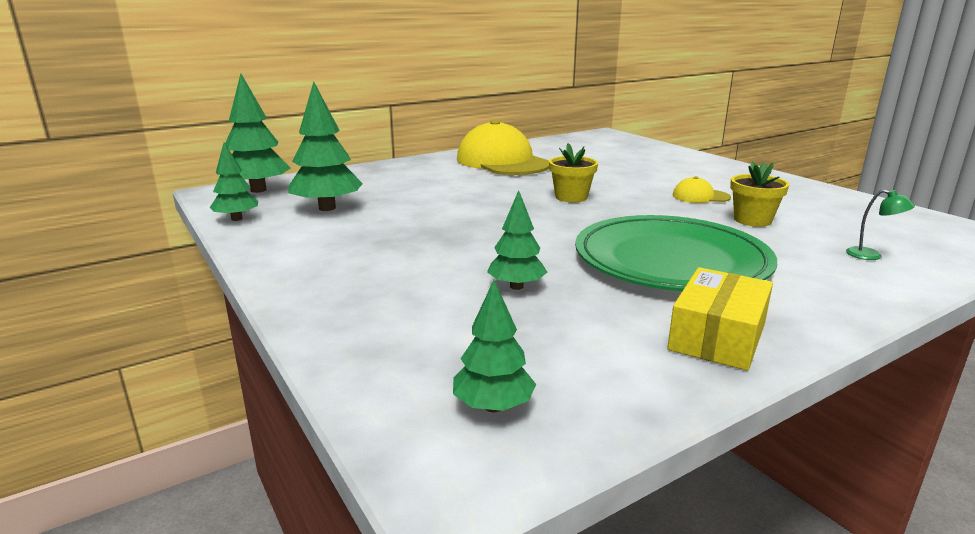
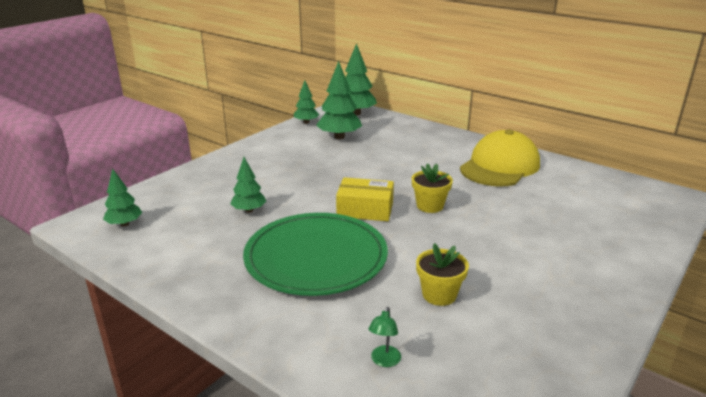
camera: 70 degrees right, 5 degrees up
(700, 196) = (489, 265): yellow cap -> none
(717, 337) = (202, 279): yellow box -> yellow box (365, 209)

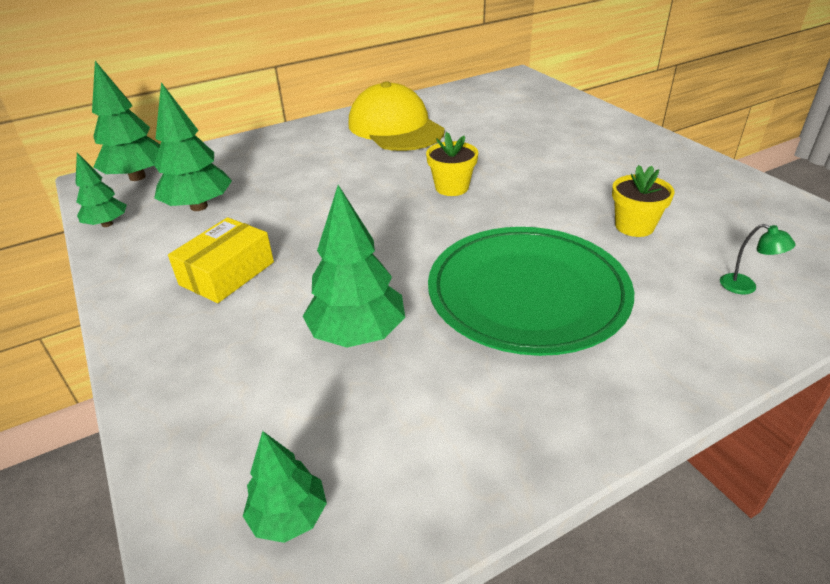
camera: 65 degrees left, 10 degrees up
(249, 210) = (358, 334): green tree -> green tree, size x1.66
(365, 209) = (429, 231): yellow box -> yellow box (227, 273)

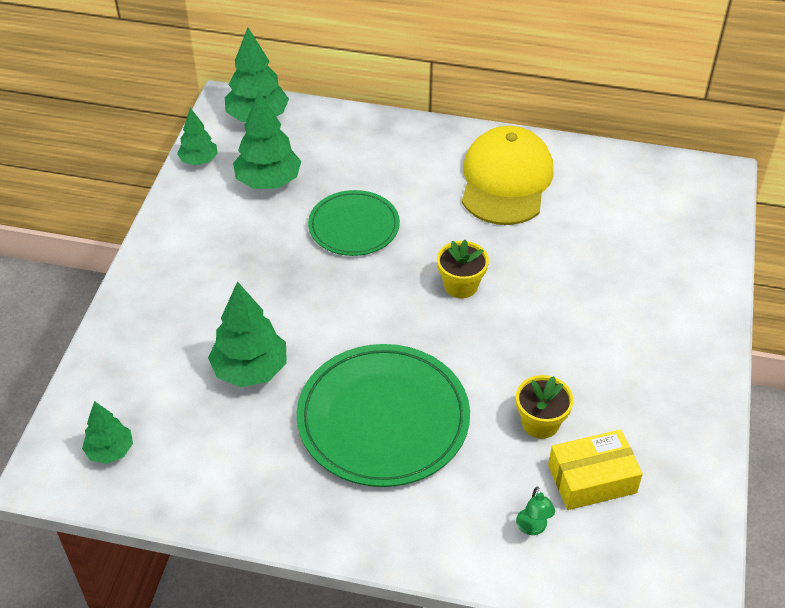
camera: 40 degrees right, 10 degrees up
(227, 273) = (227, 263): yellow box -> yellow box (592, 479)
(316, 197) = (354, 226): none -> green plate

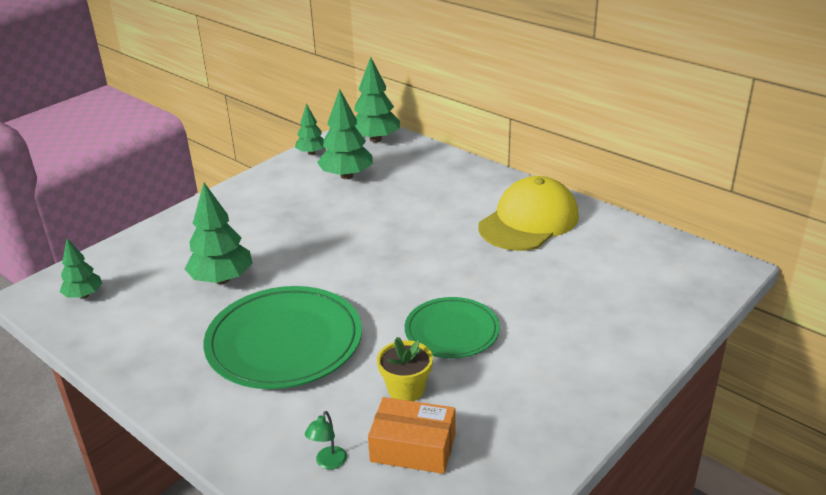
camera: 30 degrees right, 15 degrees down
(354, 226) = (381, 217): green plate -> green plate (452, 331)
(461, 285) = (428, 276): yellow flower pot -> none
(592, 479) = (413, 447): yellow box -> orange box

